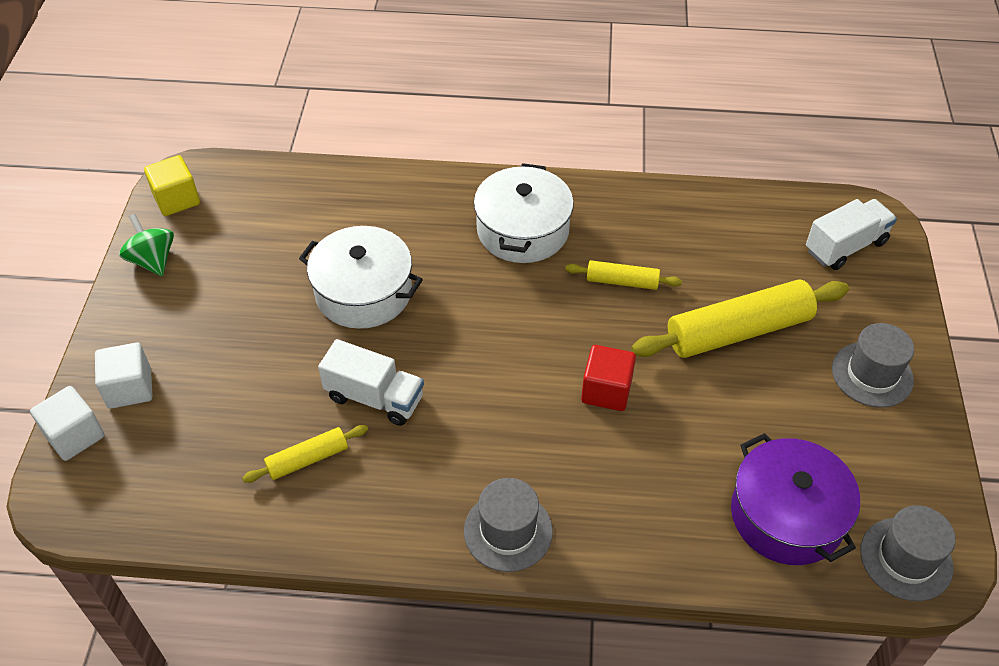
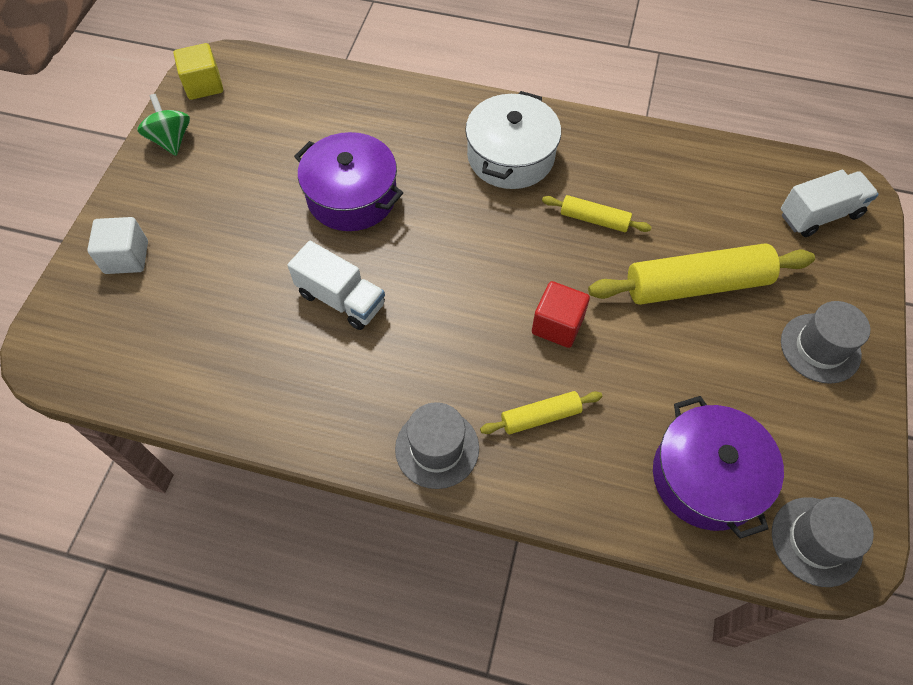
camera: 10 degrees right, 10 degrees up
(75, 435) = (70, 294): white cube -> none
(308, 459) = (269, 349): yellow rolling pin -> yellow rolling pin (540, 417)
(363, 292) = (352, 196): white pot -> purple pot

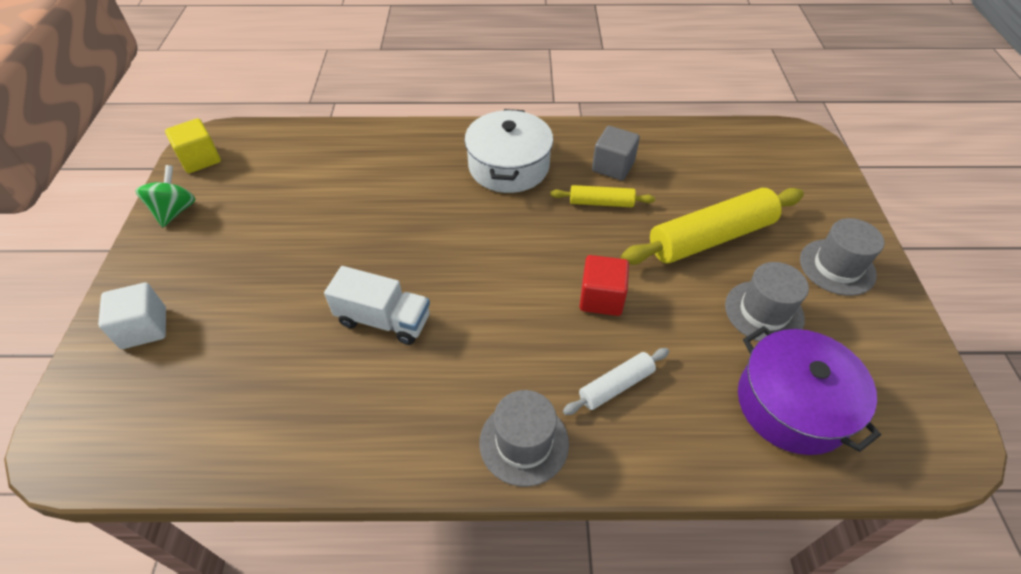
camera: 15 degrees left, 10 degrees down
(171, 140) = (175, 211): green spinning top -> green spinning top turned 45 degrees clockwise
(352, 196) = (370, 226): purple pot -> none
(540, 417) = (616, 386): yellow rolling pin -> white rolling pin
(622, 179) = (613, 166): none -> grey cube
(816, 541) = (916, 439): grey hat -> grey hat (764, 312)
(819, 215) = (786, 163): white truck -> none

